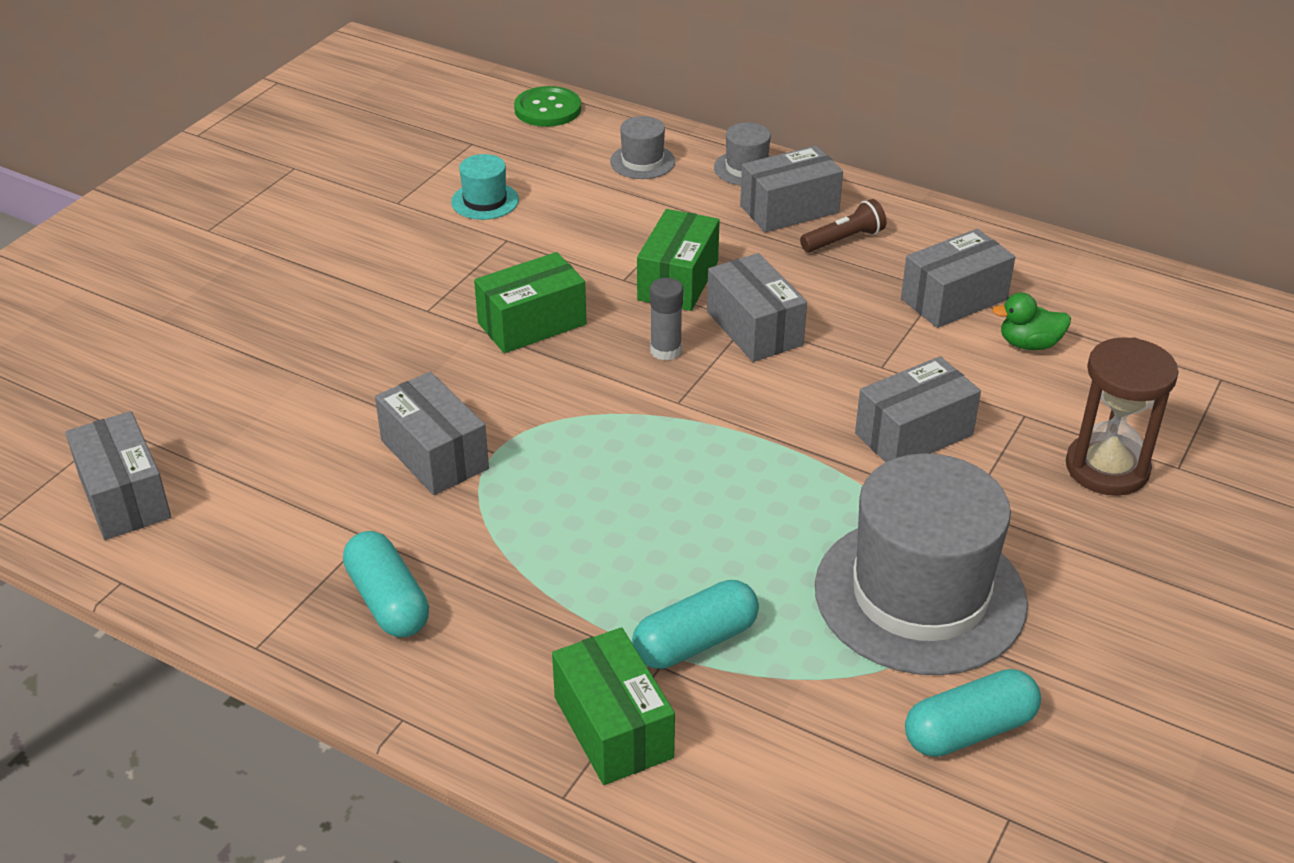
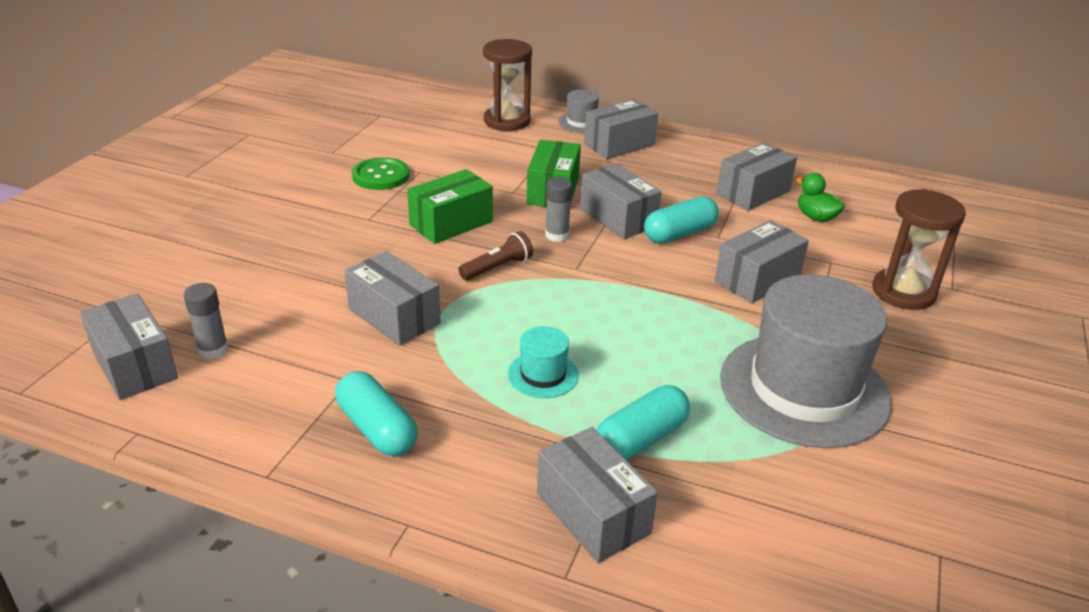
camera: 10 degrees left, 5 degrees down
(214, 484) = (213, 350): none -> grey glue stick
(485, 201) = (397, 148): turquoise hat -> turquoise hat (543, 374)
(547, 109) = (431, 93): green button -> green button (380, 176)
(613, 727) = (593, 513): green box -> grey box
(642, 161) = (507, 121): grey hat -> brown hourglass
(844, 240) = (663, 161): brown flashlight -> brown flashlight (498, 268)
(969, 730) = (881, 487): turquoise capsule -> turquoise capsule (679, 234)
(1029, 344) = (816, 217): green duck -> green duck turned 60 degrees clockwise

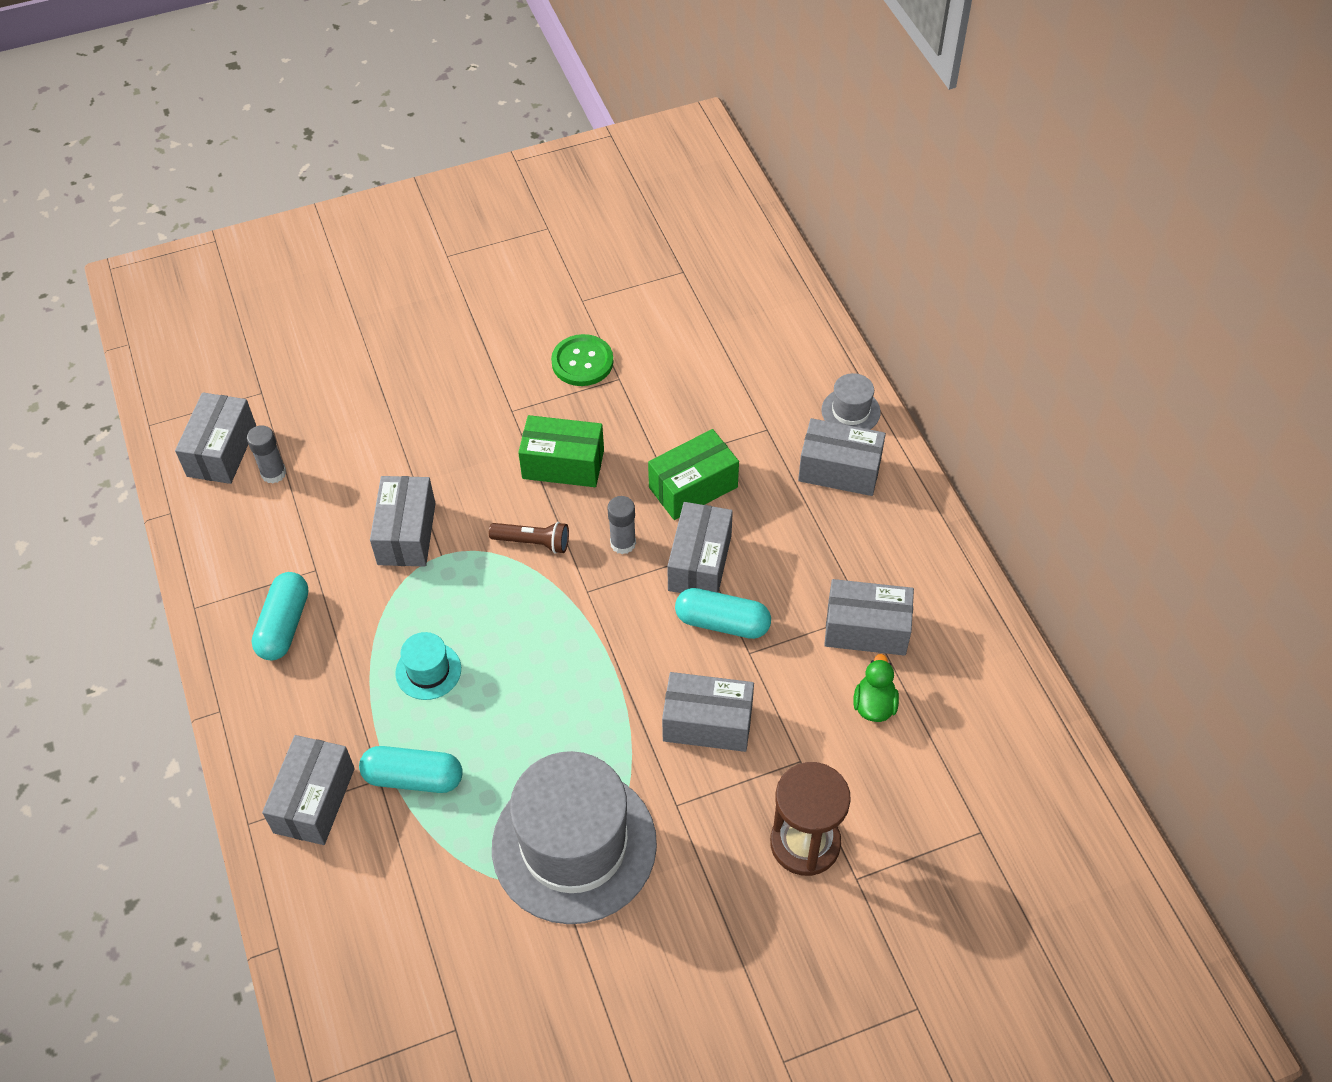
camera: 50 degrees right, 20 degrees up
(507, 121) = (782, 360): brown hourglass -> none

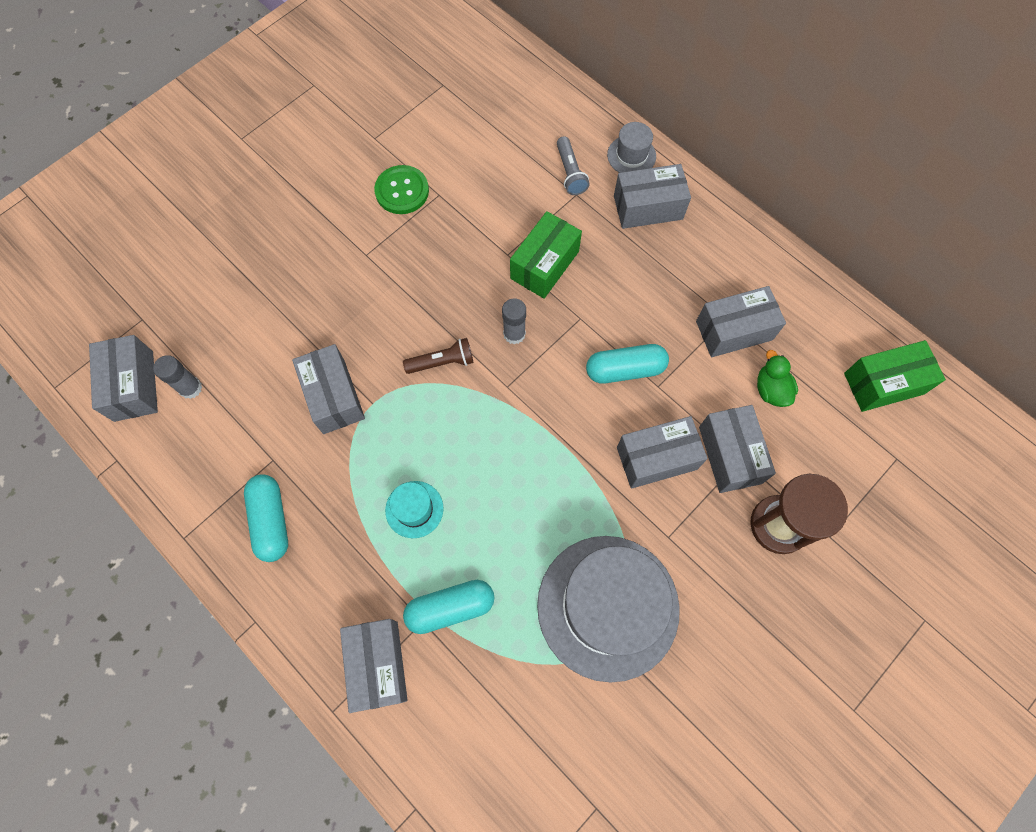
camera: 25 degrees left, 15 degrees up
(563, 464) = (432, 285): green box -> green box (883, 384)
(700, 563) = (582, 326): grey box -> grey box (730, 455)
(772, 405) = (570, 173): none -> grey flashlight

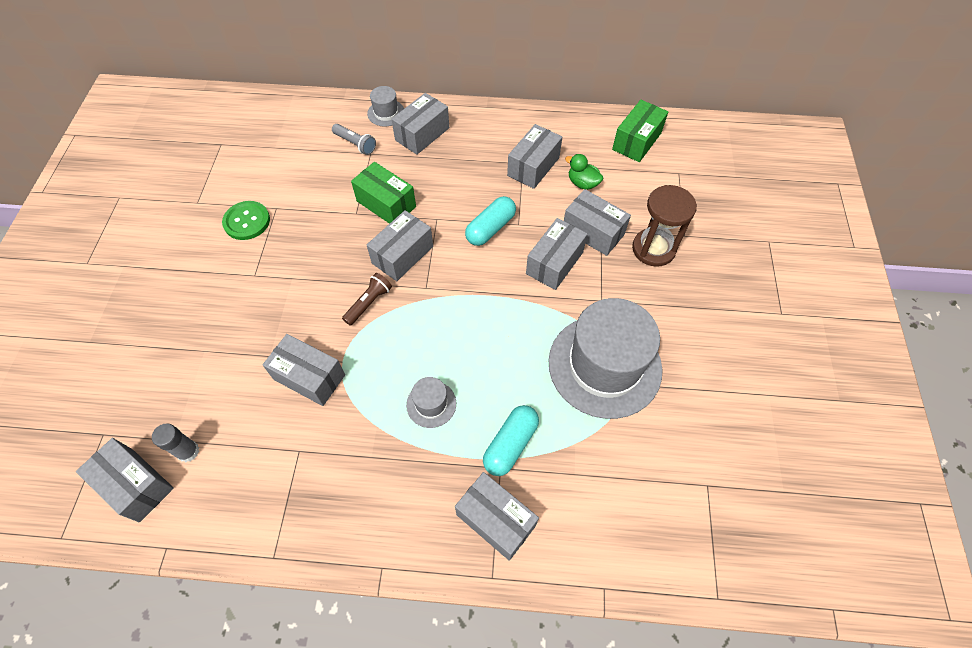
camera: 40 degrees left, 10 degrees down
(271, 520) = (333, 491): turquoise capsule -> none
(414, 509) = (431, 404): turquoise hat -> grey hat
(514, 334) = (402, 255): grey glue stick -> grey box
(544, 265) = (386, 204): green box -> green box turned 45 degrees counterclockwise

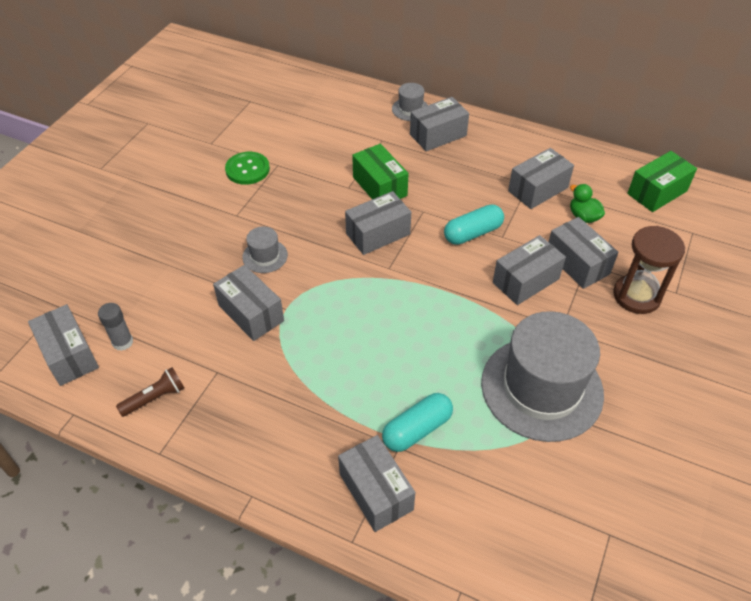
camera: 20 degrees right, 10 degrees down
(355, 144) = (371, 129): grey flashlight -> none
(369, 303) = (330, 266): brown flashlight -> brown flashlight (155, 398)
(431, 404) = (354, 370): grey hat -> grey hat (265, 256)

